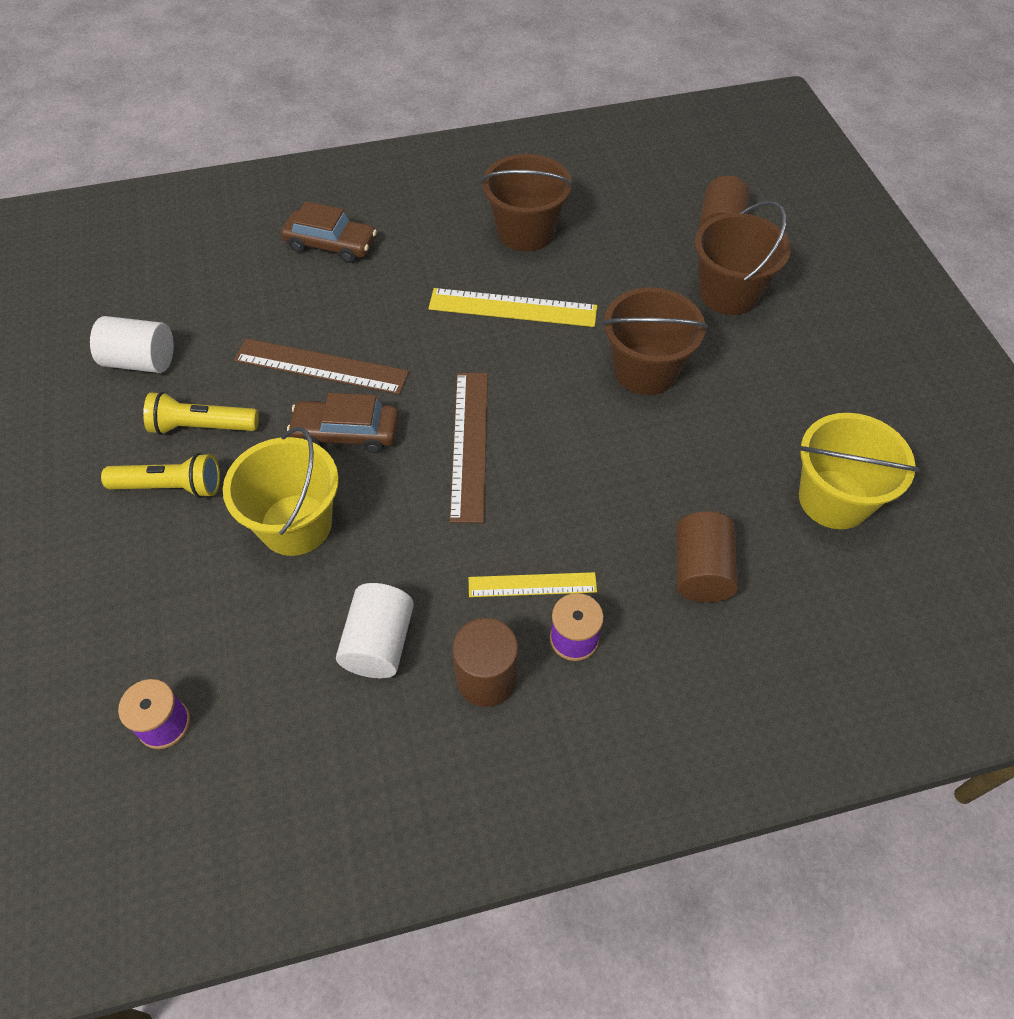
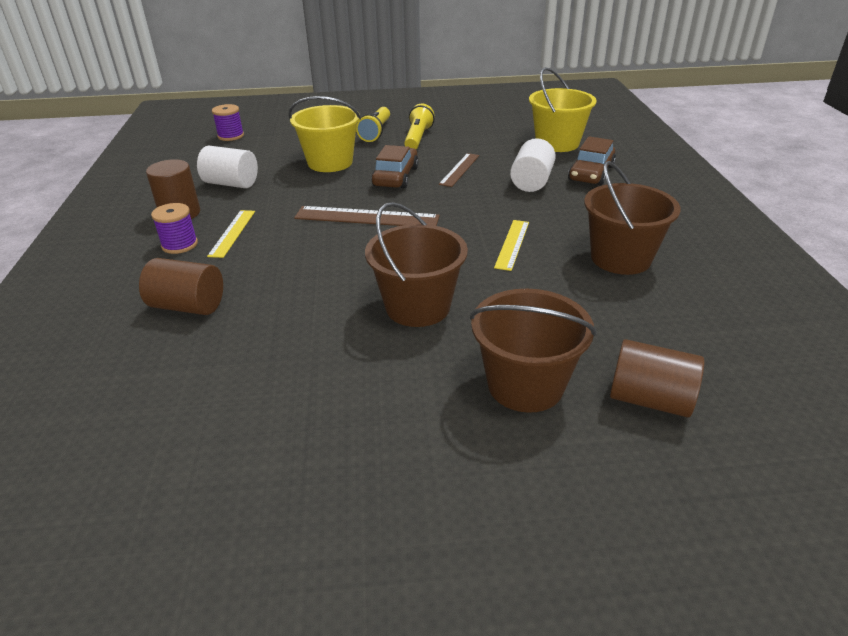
camera: 100 degrees right, 20 degrees down
(141, 361) = (476, 122): white cylinder -> white cylinder (531, 182)
(321, 366) = (459, 169): brown ruler -> brown ruler, size x0.62
(513, 308) = (512, 244): yellow ruler -> yellow ruler, size x0.62
(834, 499) = (202, 405): yellow bucket -> yellow bucket (557, 143)

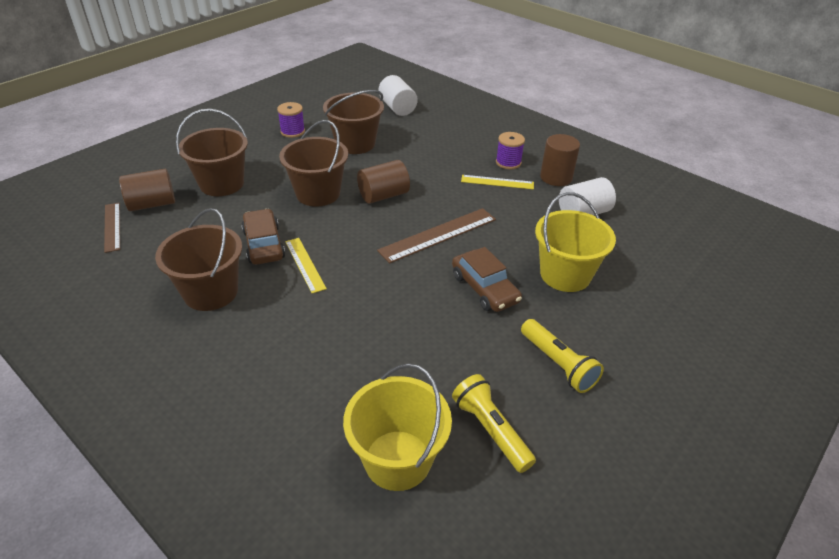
camera: 135 degrees right, 5 degrees up
(188, 306) = (434, 142): brown cylinder -> brown cylinder (383, 195)
(231, 136) = (709, 259): purple spool -> purple spool (292, 131)
(232, 233) = (497, 182): yellow ruler -> yellow ruler turned 45 degrees counterclockwise
(272, 358) = (355, 144): none -> brown bucket
(376, 132) = (613, 347): yellow flashlight -> yellow flashlight (490, 430)
(459, 169) = (445, 332): brown ruler -> brown ruler (112, 227)
(531, 182) = (357, 352): white cylinder -> white cylinder (397, 108)
(591, 173) = (307, 408): brown car -> brown car (264, 244)

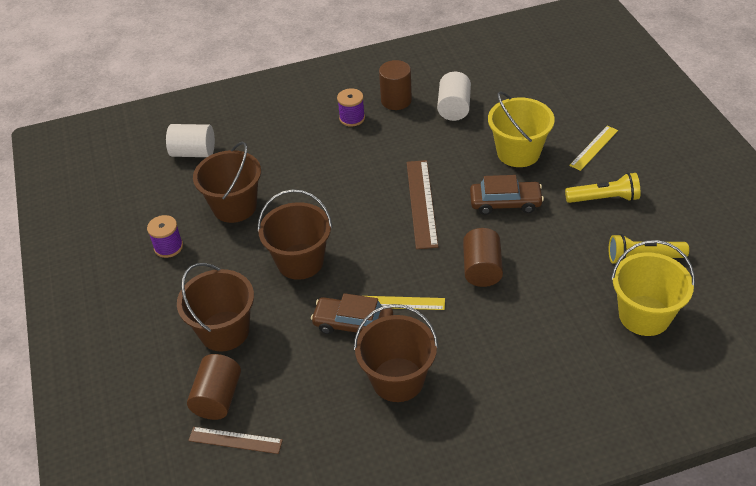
camera: 55 degrees left, 5 degrees up
(383, 195) = (339, 217): brown cylinder -> brown cylinder (482, 269)
(497, 182) = (375, 137): yellow ruler -> yellow ruler (594, 148)

